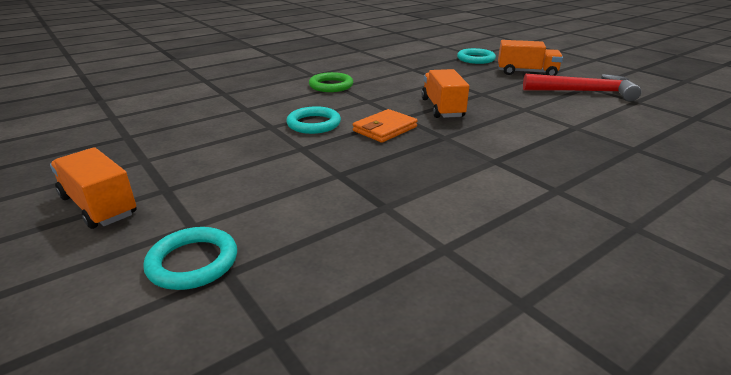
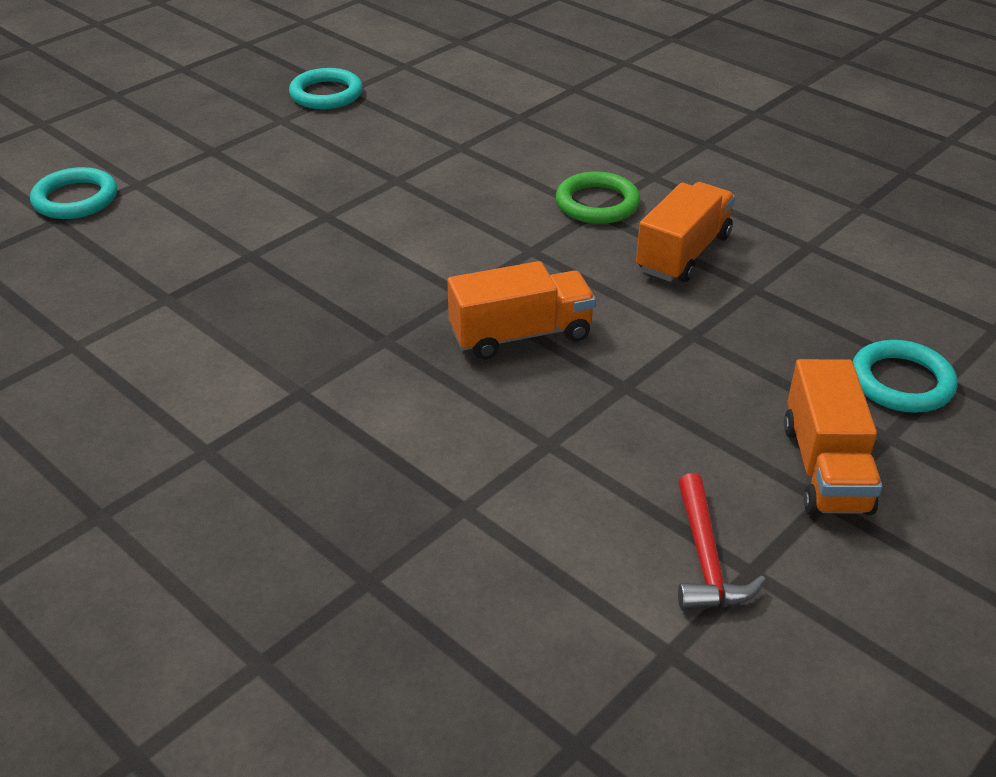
camera: 80 degrees right, 10 degrees up
(99, 206) = (179, 125): orange truck -> orange truck (683, 253)
(314, 124) = (414, 212): turquoise ring -> turquoise ring (326, 94)
(385, 129) = (407, 278): orange wallet -> none
(584, 92) = (706, 559): red hammer -> red hammer, size x0.61

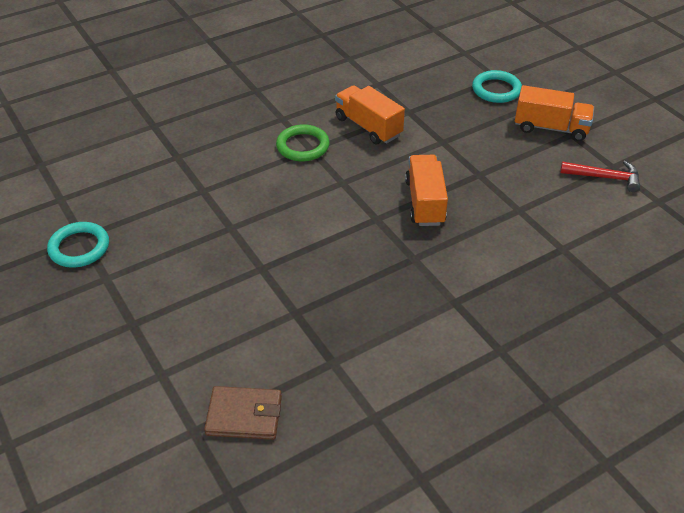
camera: 75 degrees left, 5 degrees up
(75, 199) = (165, 417): turquoise ring -> none
(77, 248) = (244, 415): none -> brown wallet

